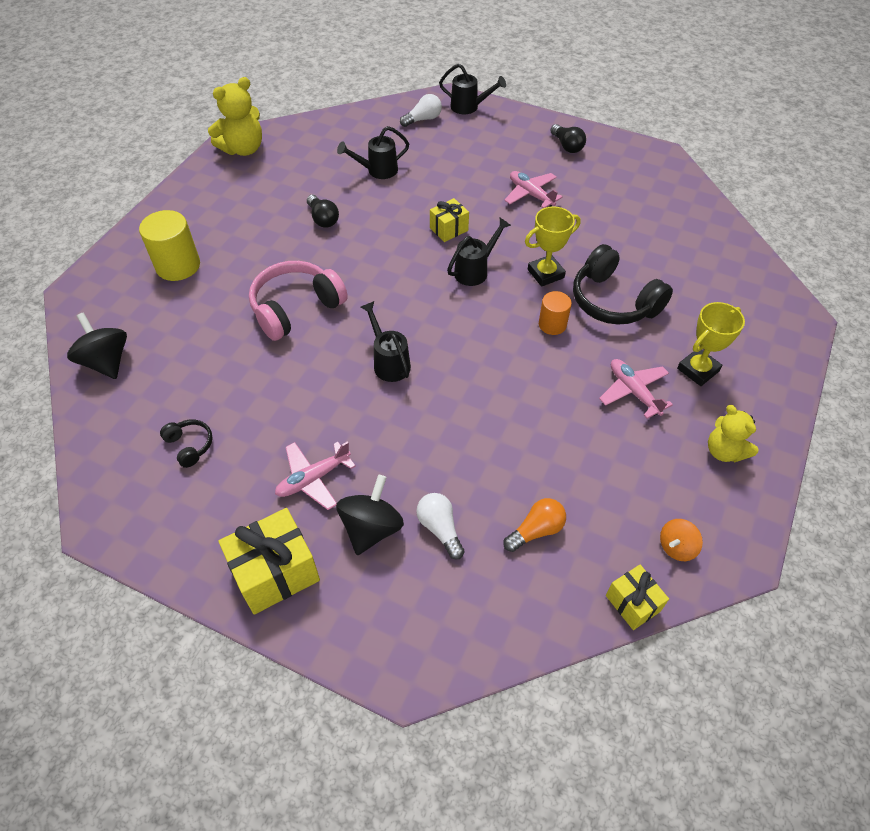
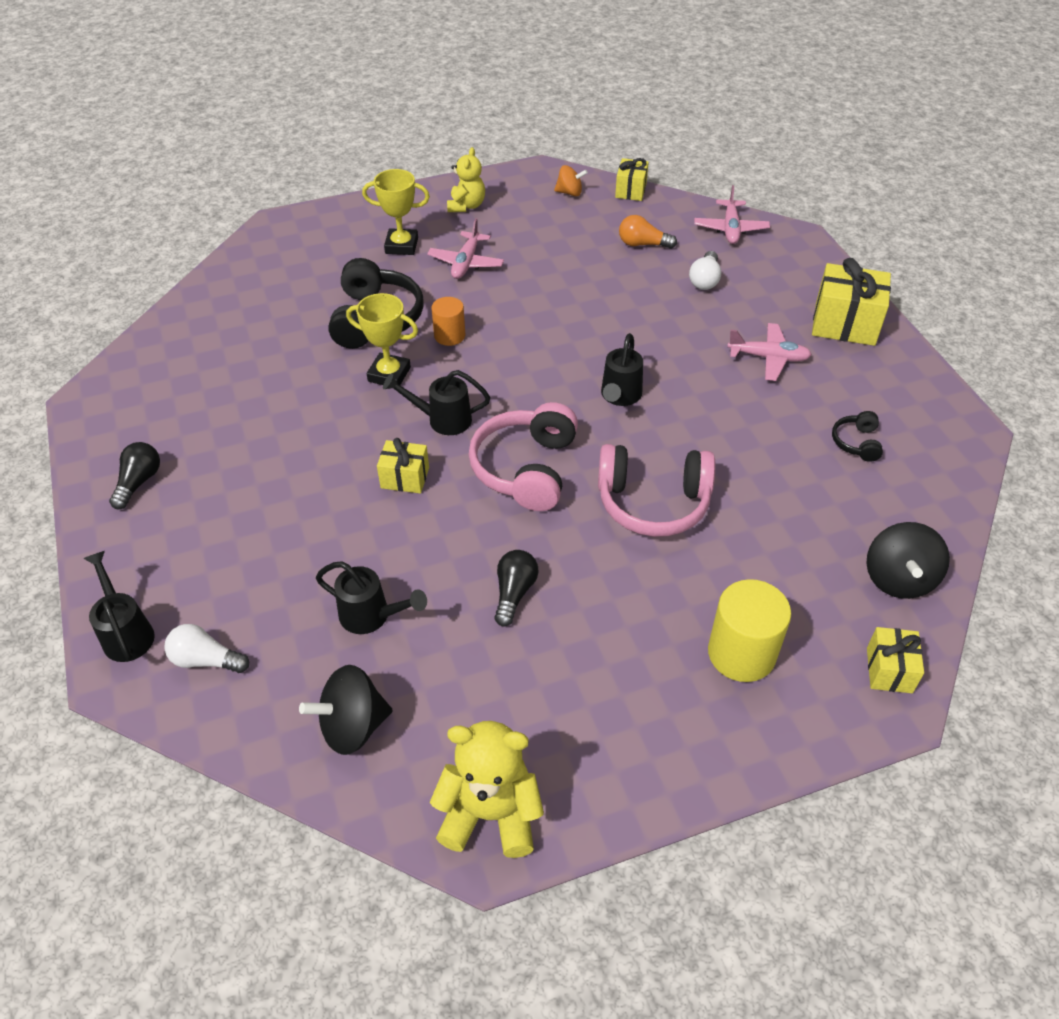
camera: 135 degrees left, 5 degrees down
(88, 307) = (889, 670): none -> yellow gift
(371, 528) = (752, 307): black spinning top -> black spinning top (353, 726)
(391, 277) = (526, 469): none -> pink headphones
(531, 194) = (272, 455): pink plane -> pink plane (730, 228)

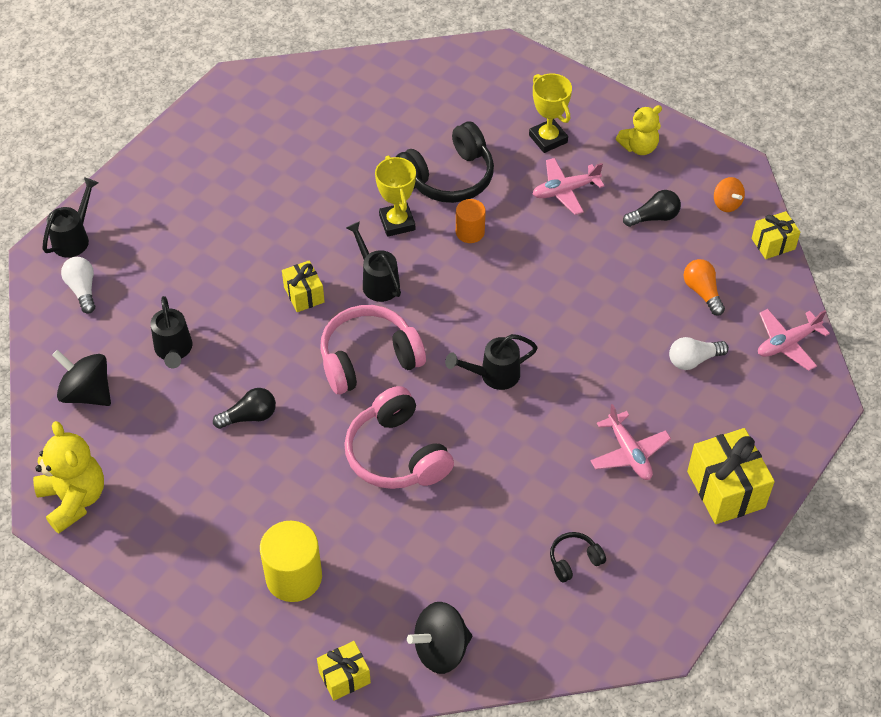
camera: 55 degrees right, 5 degrees up
(139, 482) = (189, 159): black light bulb -> black light bulb (654, 217)

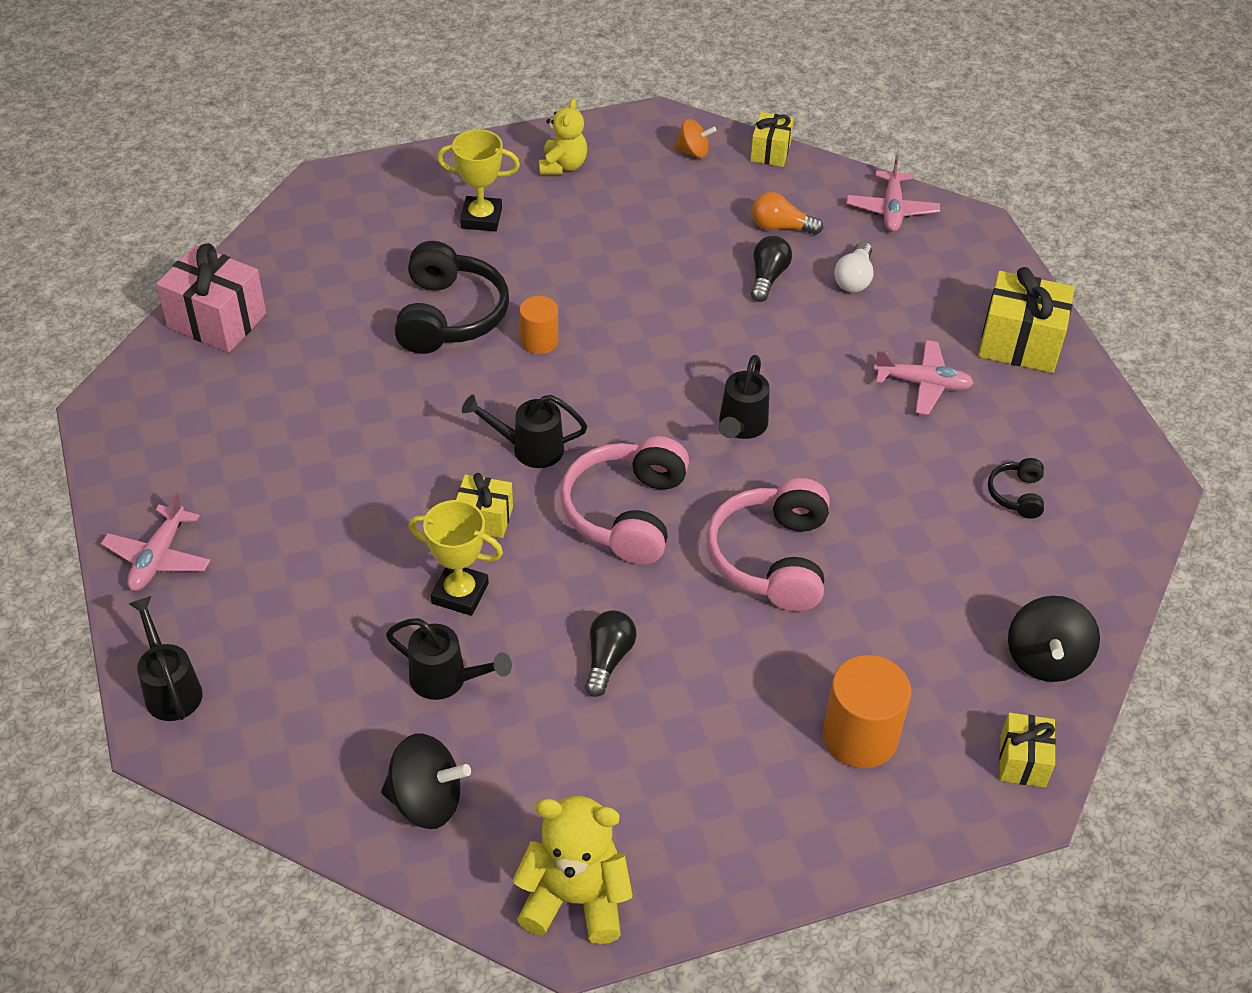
camera: 55 degrees left, 5 degrees down
(82, 289) = (261, 722): white light bulb -> none
(87, 393) = (426, 801): black spinning top -> black spinning top turned 150 degrees counterclockwise
(294, 577) = (860, 736): yellow cylinder -> orange cylinder
(342, 80) = (217, 321): none -> pink gift
(397, 222) = (466, 388): yellow trophy -> yellow trophy (460, 593)
(397, 454) = (772, 558): pink headphones -> pink headphones turned 90 degrees clockwise
(565, 191) = (561, 244): pink plane -> pink plane (158, 557)
(654, 217) = (659, 206): black light bulb -> black light bulb (768, 277)

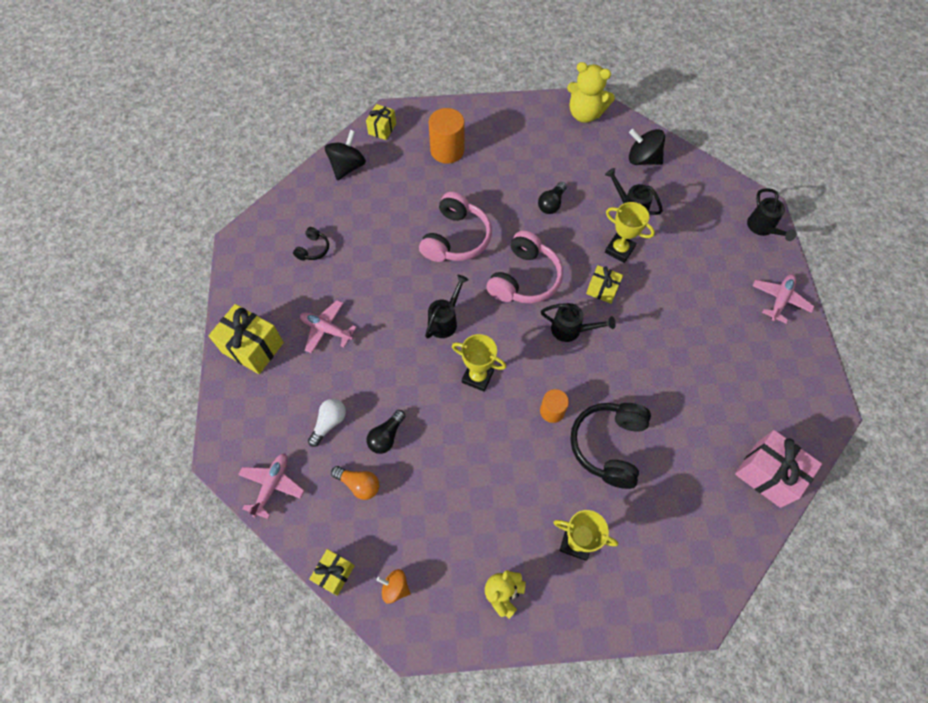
camera: 165 degrees left, 15 degrees up
(663, 363) = (477, 377): none -> yellow trophy

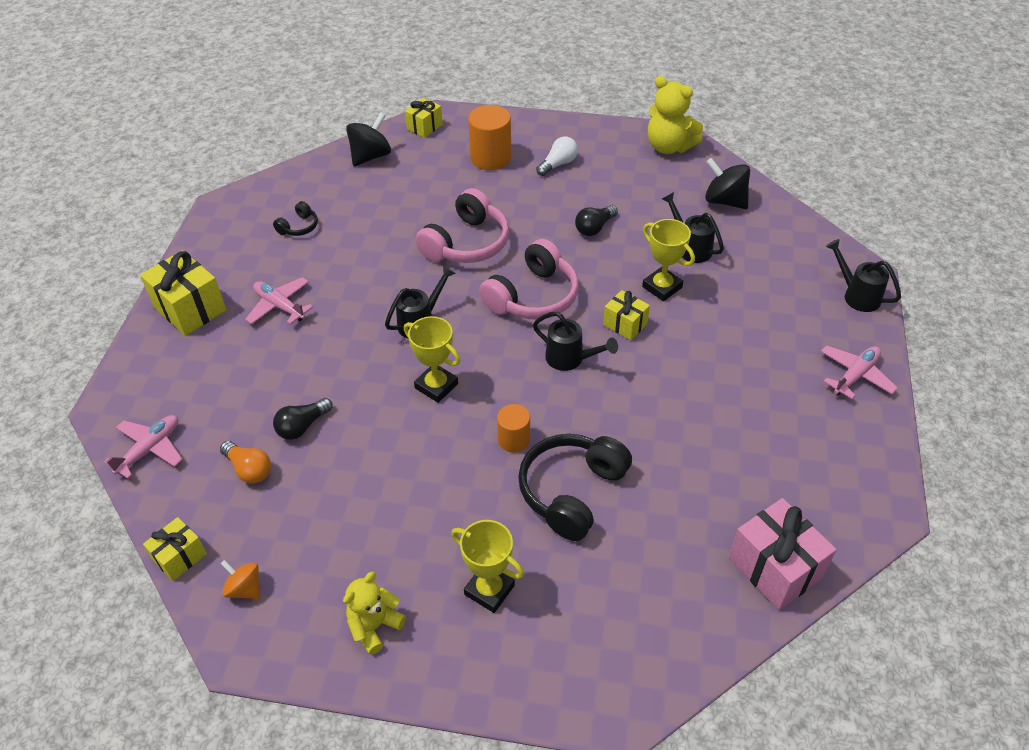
camera: 15 degrees right, 15 degrees down
(329, 423) = (242, 399): white light bulb -> white light bulb (558, 164)
(762, 228) = (857, 295): black watering can -> black watering can turned 135 degrees clockwise

